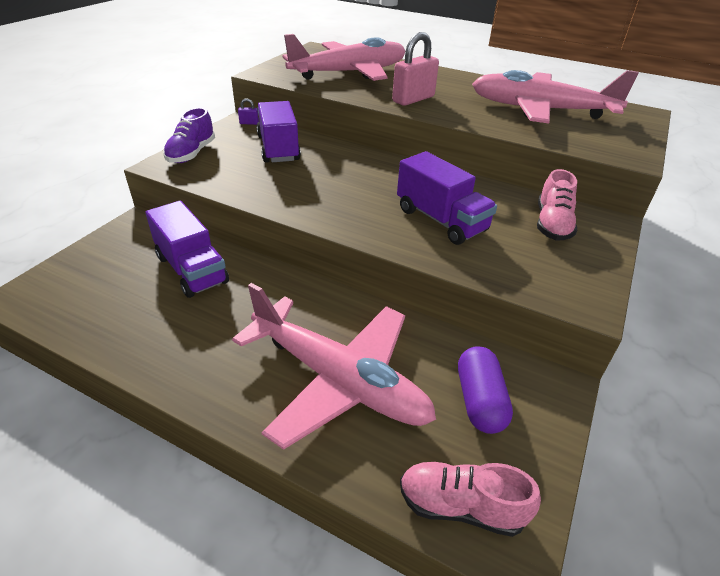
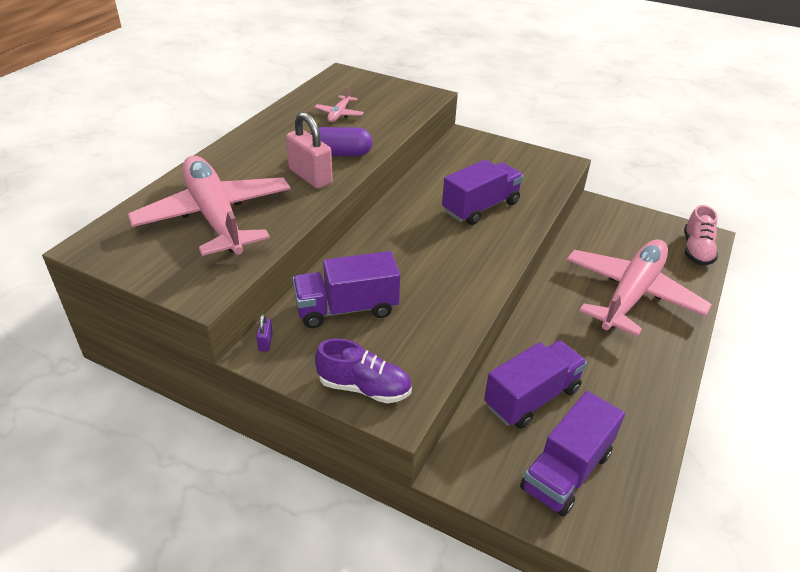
camera: 90 degrees left, 0 degrees up
(104, 278) = (566, 471): none -> purple truck
(479, 400) = (621, 235): purple capsule -> purple capsule (340, 154)
(540, 110) = (339, 114): pink plane -> pink plane, size x0.40
(552, 224) = (474, 159): pink shoe -> none

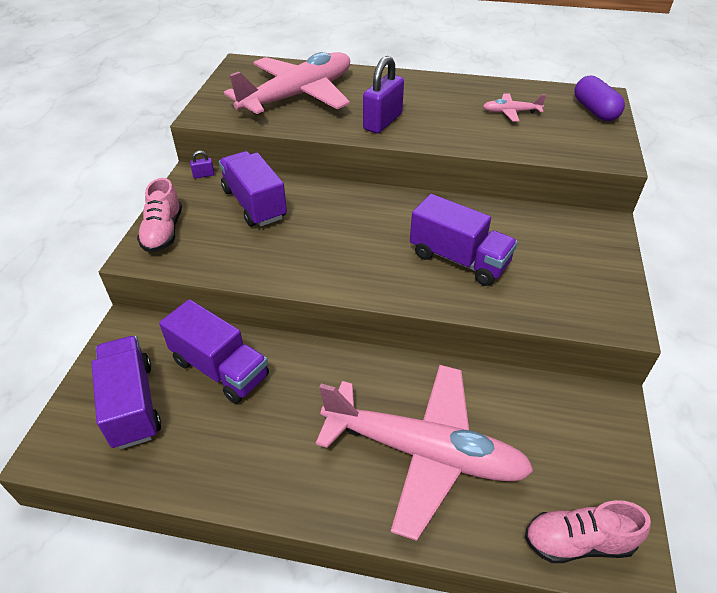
camera: 75 degrees right, 5 degrees up
(310, 177) = (382, 122): pink padlock -> purple padlock
(340, 154) = (434, 128): purple capsule -> purple capsule (594, 111)
(364, 387) = (163, 232): purple shoe -> pink shoe
(566, 471) = (132, 404): purple truck -> purple truck turned 45 degrees clockwise

